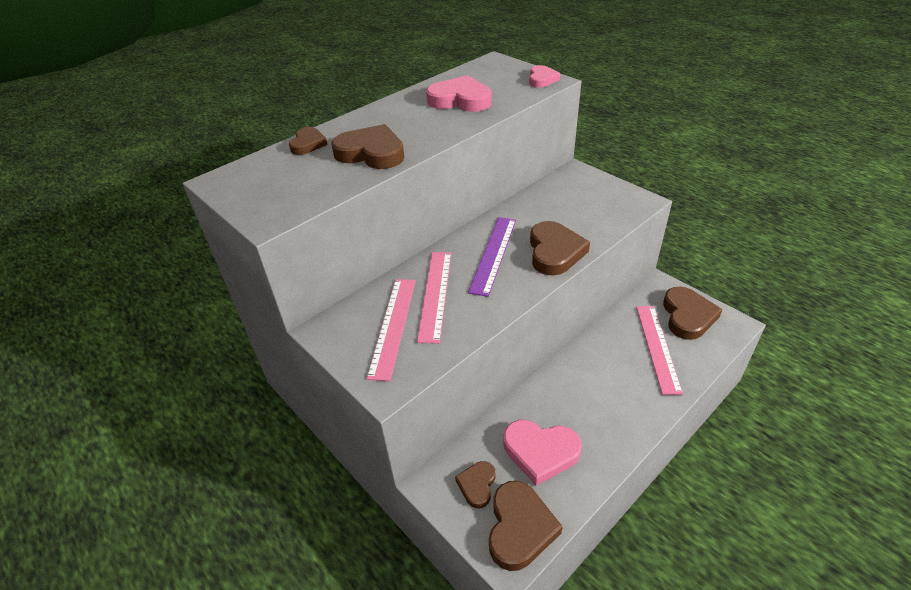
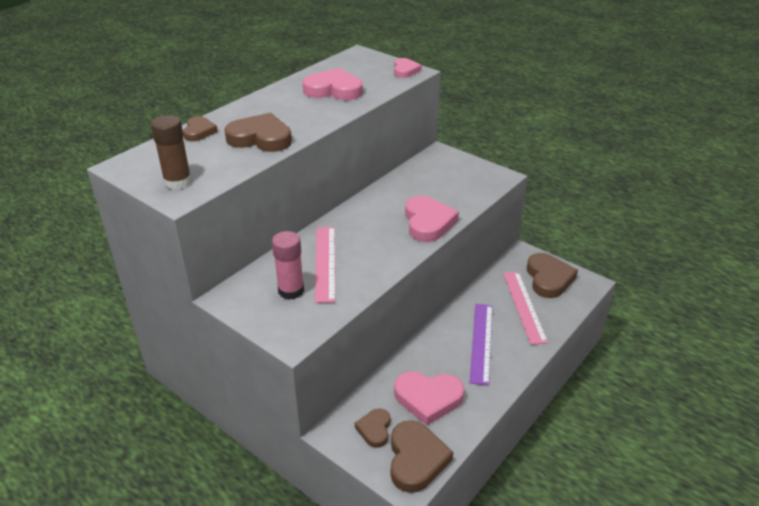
camera: 10 degrees left, 5 degrees down
(271, 201) = (178, 182): none -> brown glue stick
(393, 326) = (291, 291): pink ruler -> pink glue stick
(493, 254) = (373, 227): purple ruler -> purple ruler (481, 342)
(554, 252) = (428, 222): brown heart -> pink heart

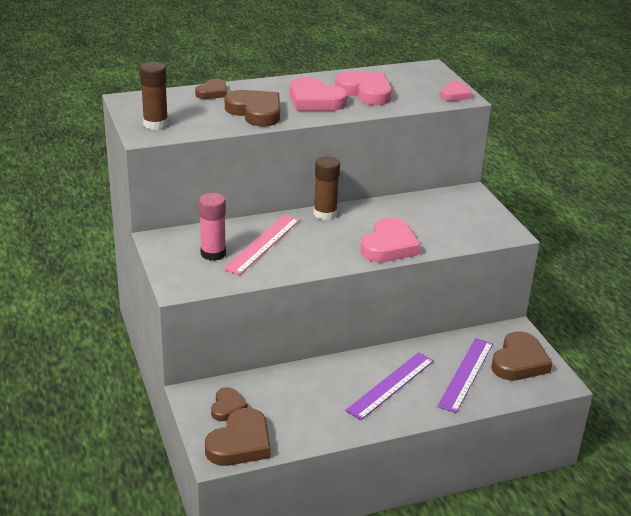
camera: 30 degrees right, 5 degrees down
(349, 213) = (325, 214): none -> brown glue stick
(374, 429) = (227, 407): brown heart -> brown heart turned 150 degrees clockwise
(428, 398) = (296, 405): pink heart -> pink heart (315, 100)
(523, 306) = (465, 374): pink ruler -> purple ruler

